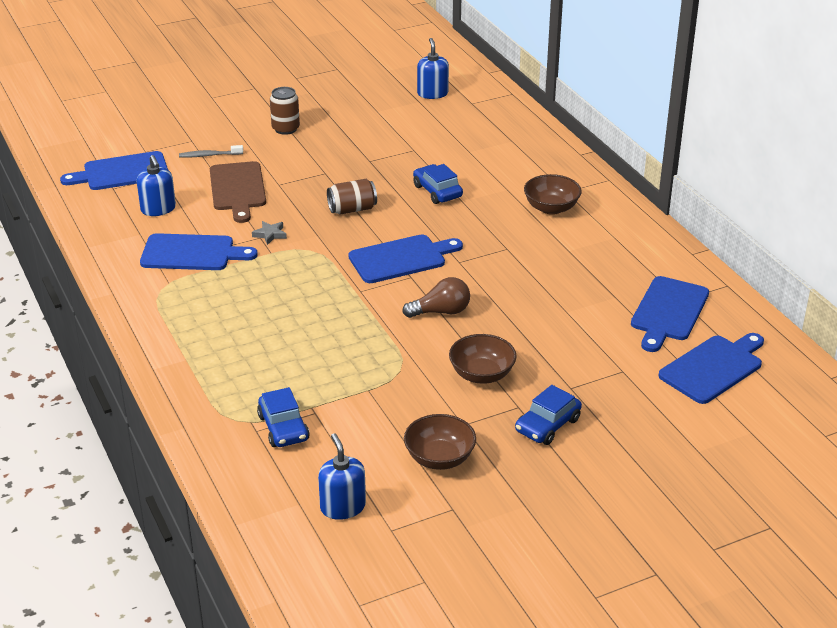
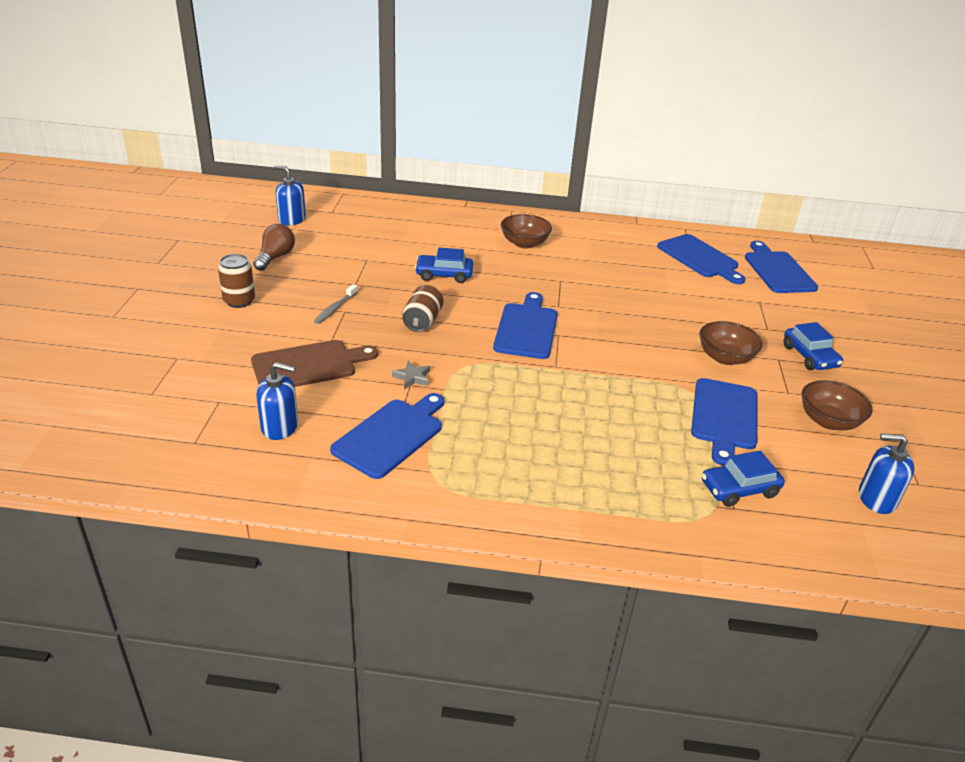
camera: 60 degrees left, 0 degrees up
(122, 172) = (171, 424): blue cutting board -> blue cutting board (724, 417)
(209, 155) = (222, 358): grey toothbrush -> grey toothbrush (335, 308)
(238, 189) = (308, 365): brown cutting board -> brown cutting board turned 45 degrees counterclockwise
(283, 428) = (739, 489): blue car -> blue car turned 150 degrees clockwise
(441, 312) = (623, 341): brown light bulb -> brown light bulb (275, 257)

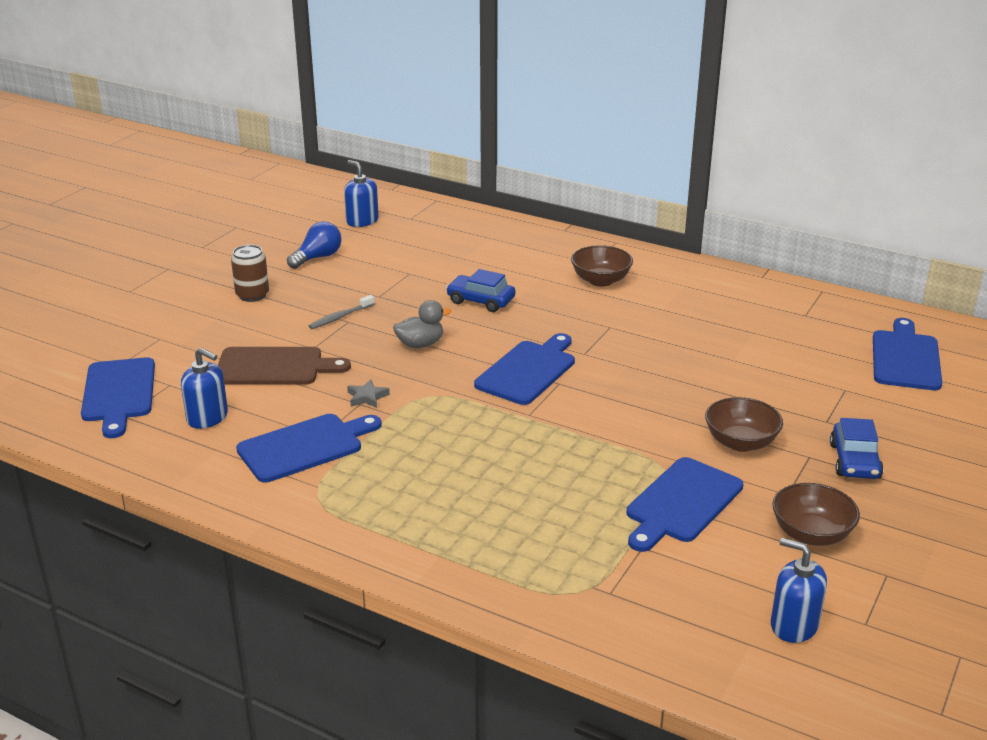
camera: 25 degrees right, 5 degrees down
(275, 257) = (317, 257): brown light bulb -> blue light bulb
(422, 321) = (420, 344): brown can -> grey duck
(700, 258) = (810, 328): blue cutting board -> blue cutting board (119, 393)
(739, 489) = (633, 577): blue car -> none

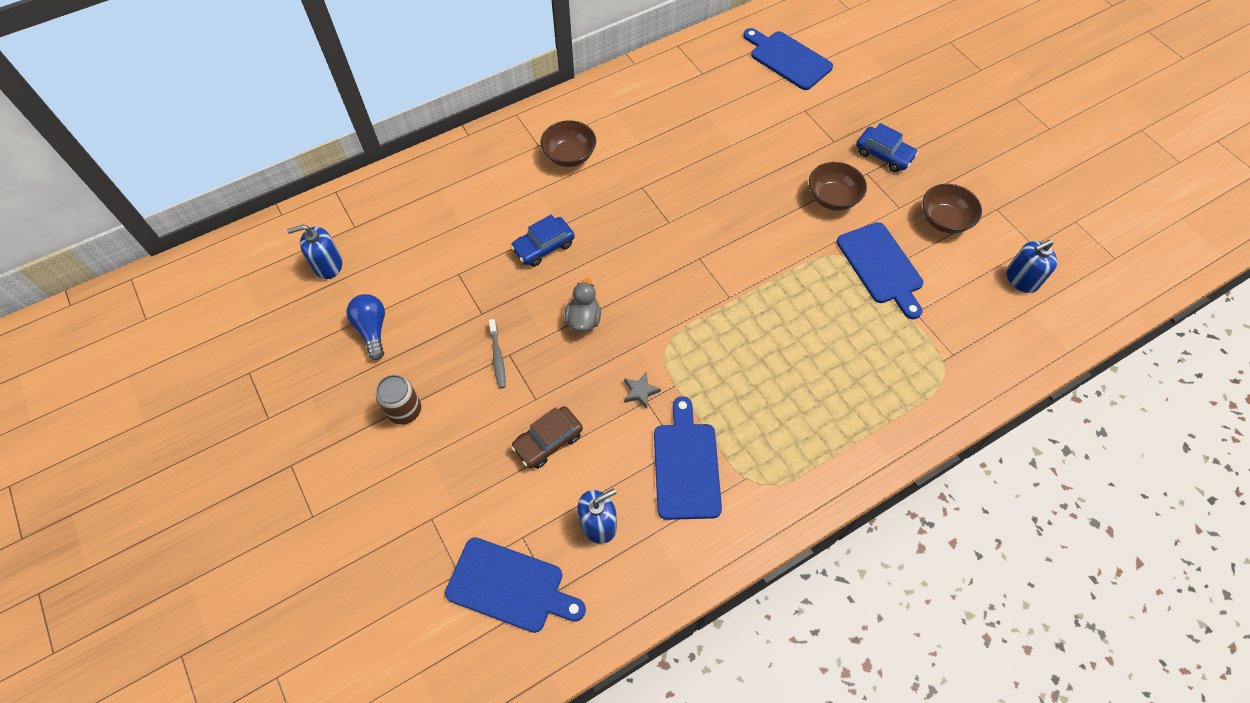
camera: 60 degrees left, 30 degrees up
(274, 367) = (548, 441): brown cutting board -> brown car
(528, 371) = (670, 268): blue cutting board -> none

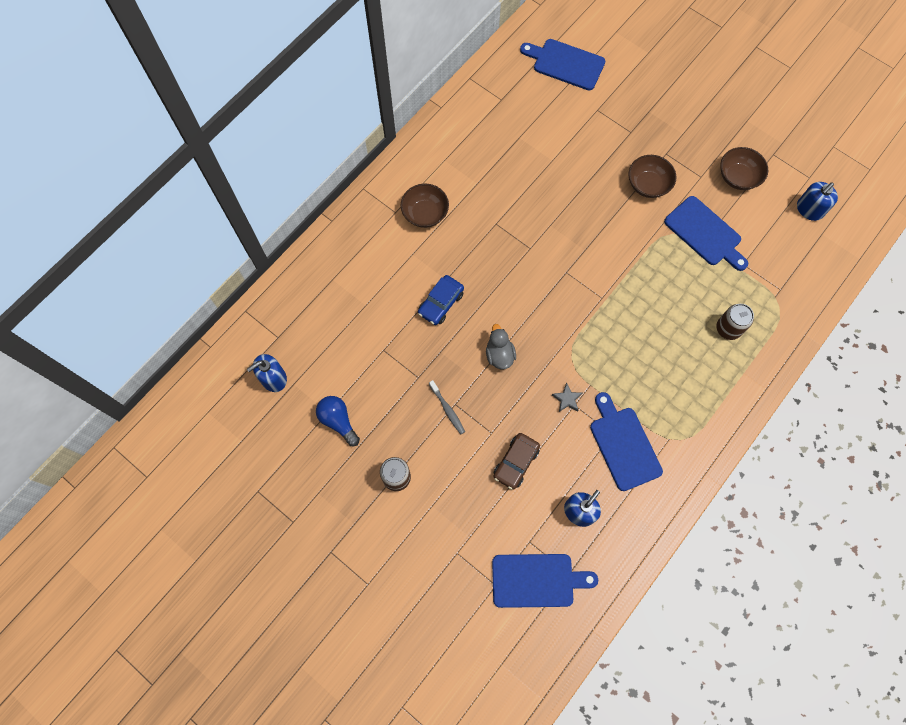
camera: 20 degrees left, 10 degrees up
(870, 377) = (728, 328): none -> brown can
(883, 155) = (673, 132): blue car -> none

